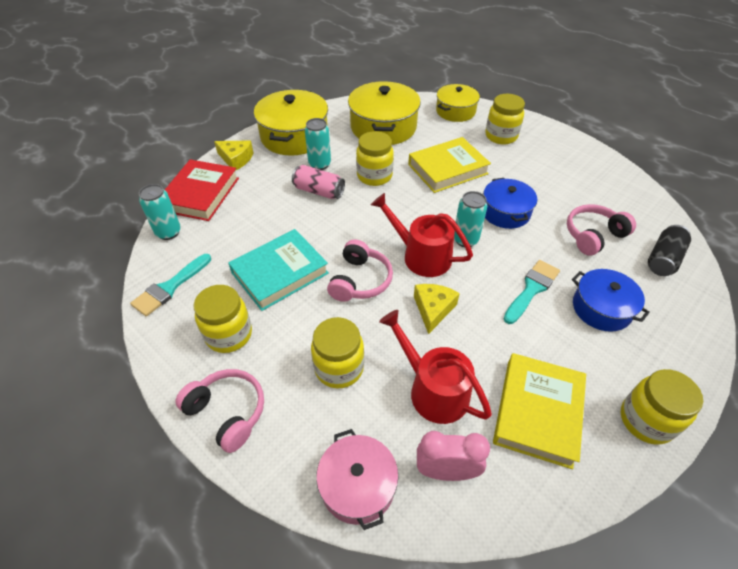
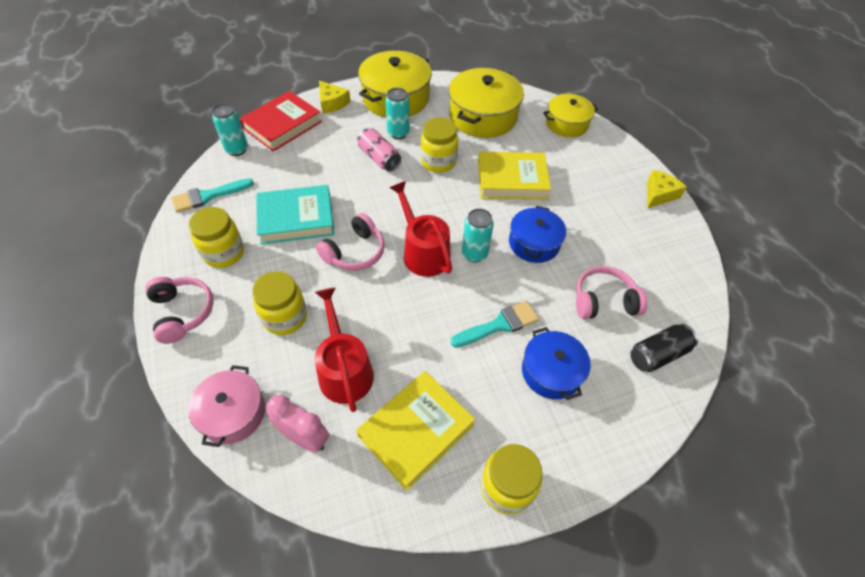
camera: 25 degrees right, 5 degrees up
(433, 309) = (396, 303): yellow cheese -> yellow cheese (659, 194)
(501, 136) = (593, 165): yellow jar -> none

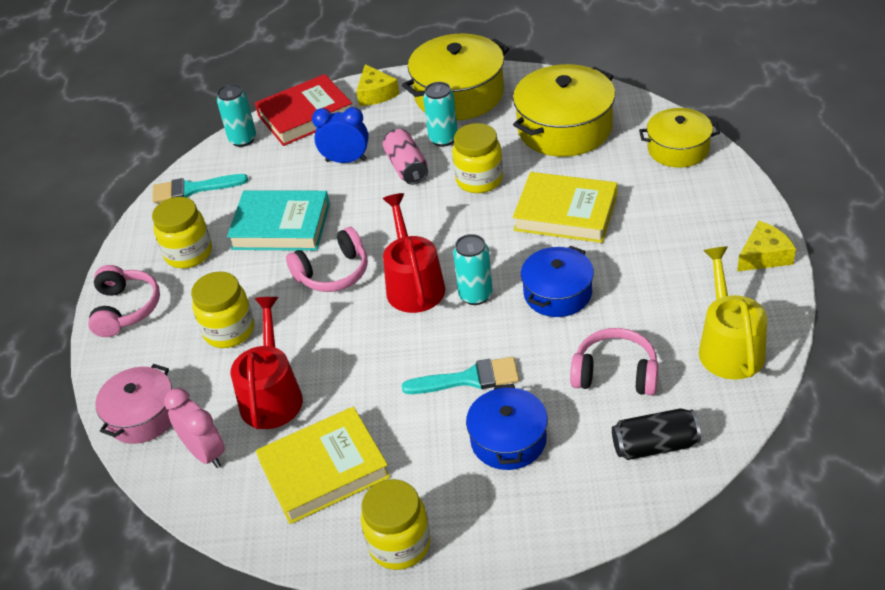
camera: 25 degrees right, 10 degrees down
(329, 158) = (346, 160): none -> blue clock
(669, 266) = (729, 346): none -> yellow watering can

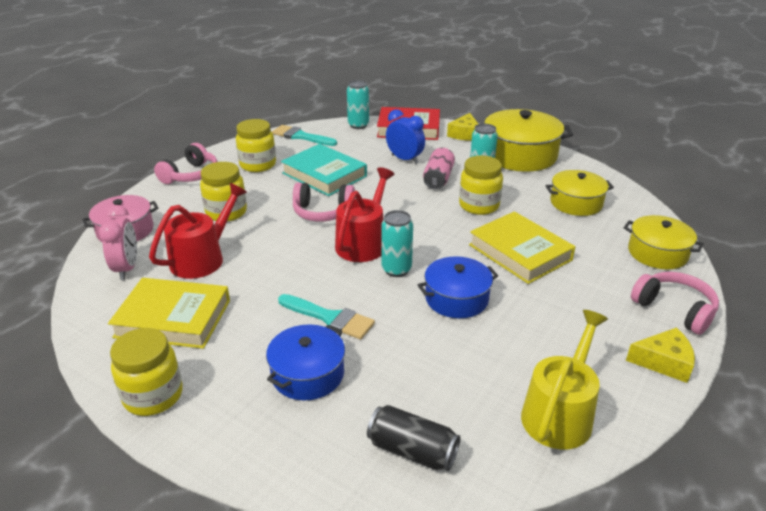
camera: 30 degrees right, 10 degrees down
(564, 128) = (576, 203): yellow pot -> yellow pot, size x0.62
(615, 374) = (440, 377): pink headphones -> pink headphones (674, 309)

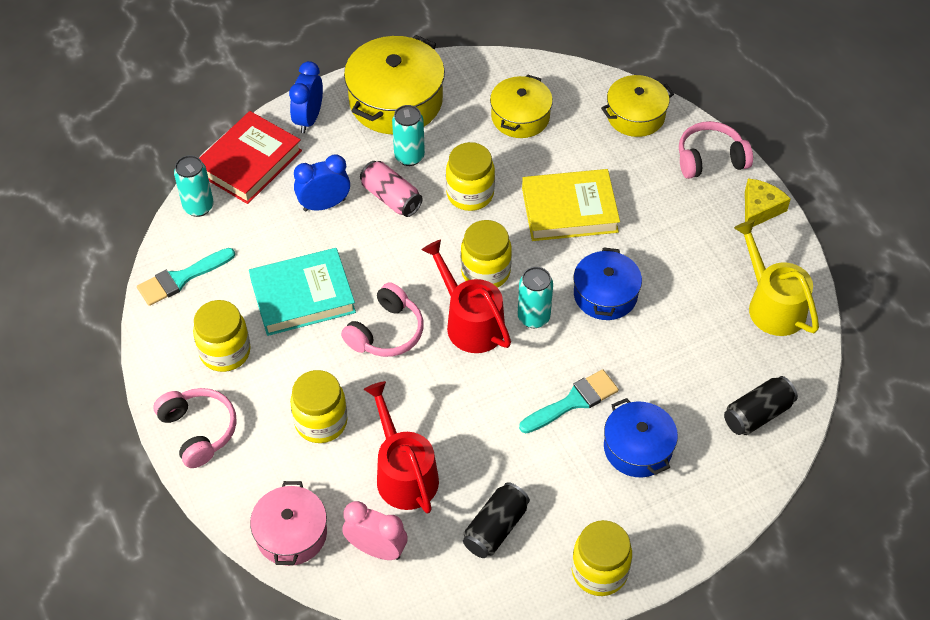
camera: 60 degrees left, 20 degrees up
(173, 318) = (495, 528): yellow book -> black can
(416, 234) = (485, 272): none -> yellow jar
(465, 134) = (309, 119): yellow cheese -> blue clock

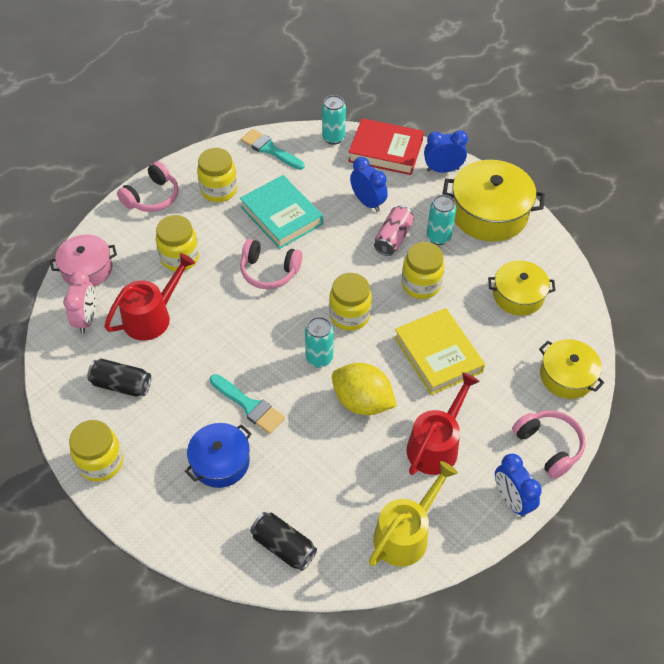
camera: 70 degrees right, 0 degrees up
(470, 322) = (298, 319): red watering can -> red watering can (436, 445)
(605, 294) = (362, 402): blue pot -> yellow lemon
(760, 209) = (511, 500): yellow cheese -> blue clock

